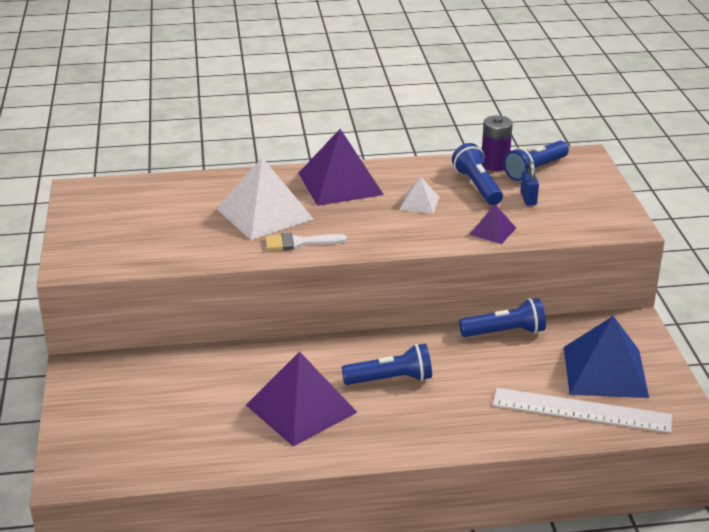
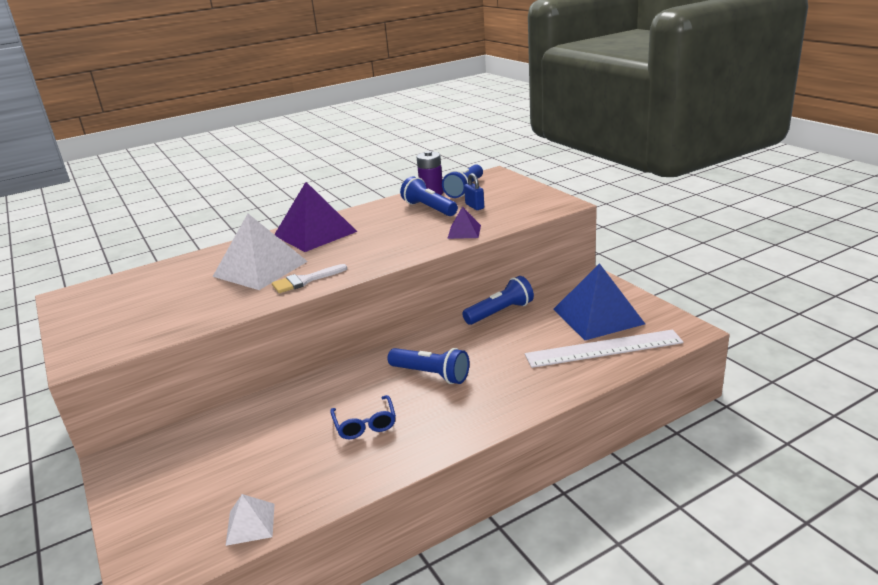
camera: 20 degrees left, 5 degrees down
(301, 408) = (365, 424): purple pyramid -> blue glasses
(391, 379) = (431, 374): blue flashlight -> blue flashlight turned 60 degrees clockwise
(419, 203) = (391, 229): white pyramid -> white pyramid (250, 524)

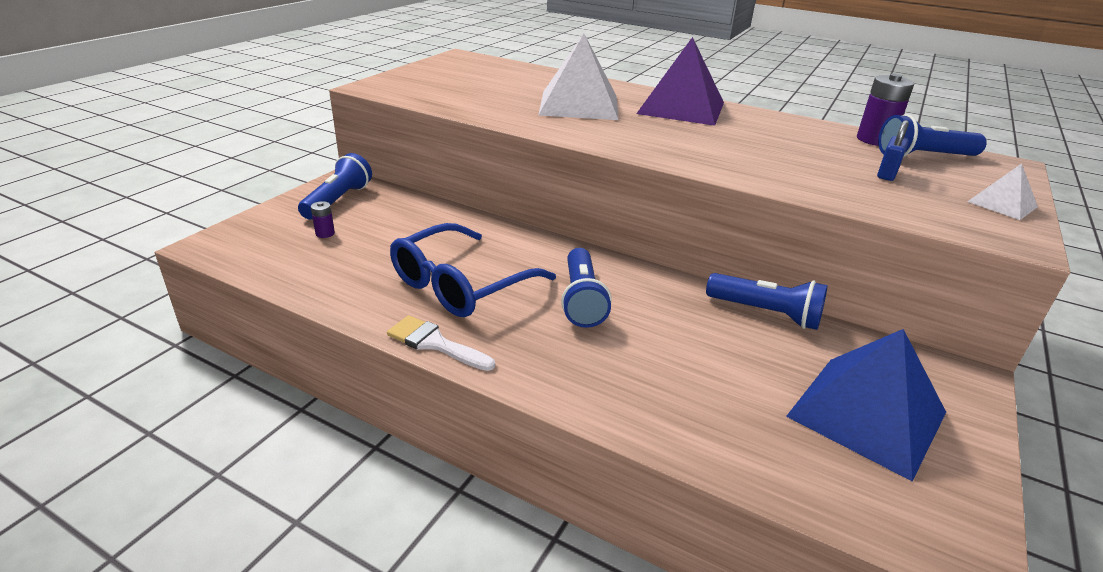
camera: 55 degrees right, 5 degrees up
(209, 488) = (325, 233): none -> purple battery
(250, 524) = (284, 270): white pyramid -> white pyramid (1002, 204)
(305, 280) = (577, 129): white brush -> white brush (435, 343)
(365, 424) = (461, 284): blue glasses -> blue glasses, size x1.81
(429, 208) = (831, 148): blue flashlight -> blue flashlight (338, 201)
(464, 232) = (806, 184): purple pyramid -> none
(603, 348) = (784, 444): white ruler -> none

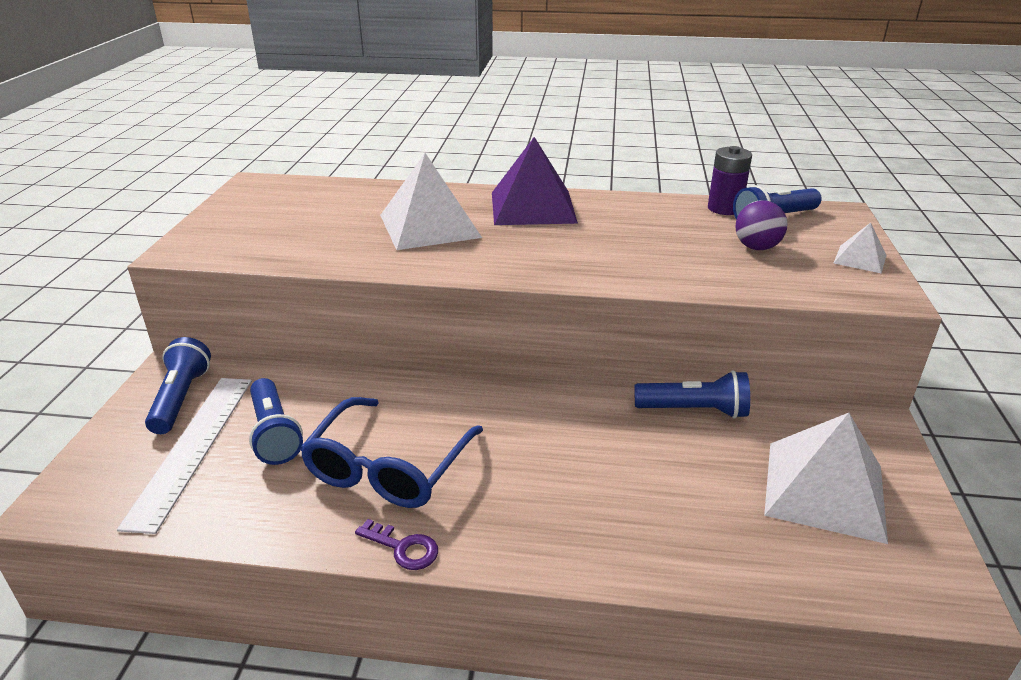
camera: 20 degrees left, 0 degrees up
(325, 233) = (192, 447): purple battery -> white ruler
(435, 343) = (403, 548): white brush -> purple key
(582, 300) = (521, 448): blue flashlight -> blue flashlight (274, 434)
(867, 414) = (825, 490): blue pyramid -> white pyramid
(887, 174) = (756, 247): blue padlock -> purple ball

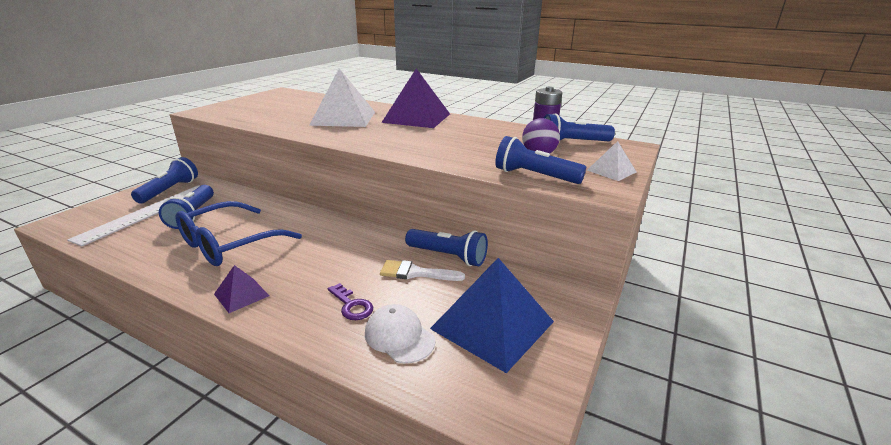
camera: 20 degrees right, 5 degrees down
(403, 548) = (187, 285): purple key -> purple key (351, 305)
(494, 539) = (241, 295): none -> purple pyramid
(678, 445) = (415, 273): none -> white brush
(741, 536) = (399, 336): none -> white cap
(789, 285) = (534, 176): none -> blue flashlight
(825, 490) = (492, 325): white pyramid -> blue pyramid

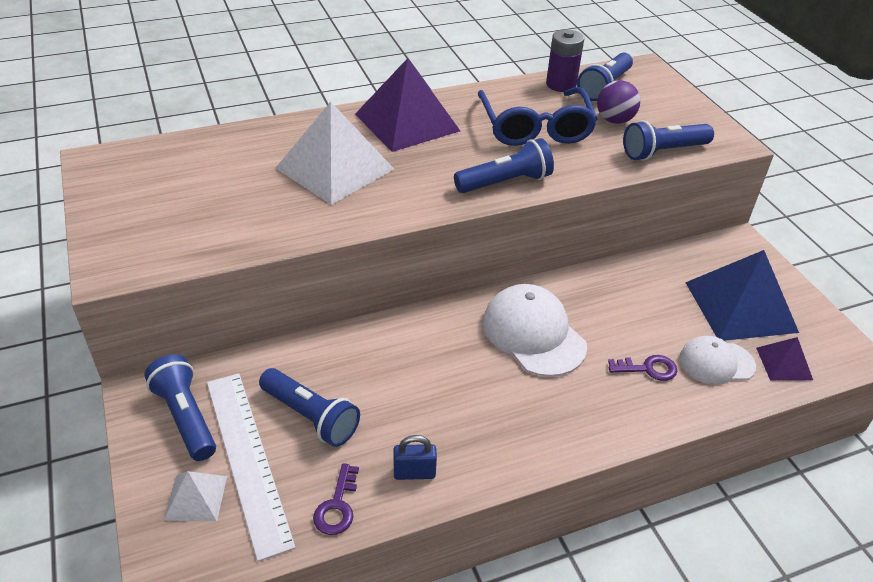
camera: 50 degrees left, 15 degrees up
(122, 245) = (337, 506): none -> purple key
(164, 257) = (414, 473): none -> blue padlock
(230, 243) = (436, 407): blue glasses -> blue glasses (535, 127)
(241, 295) = (564, 434): purple pyramid -> purple pyramid (784, 363)
(336, 249) = (533, 334): none -> white cap
(415, 273) = (628, 306): white brush -> none
(448, 256) = (618, 272): blue flashlight -> blue flashlight (505, 182)
(611, 171) = (690, 112): white pyramid -> white pyramid (196, 497)

